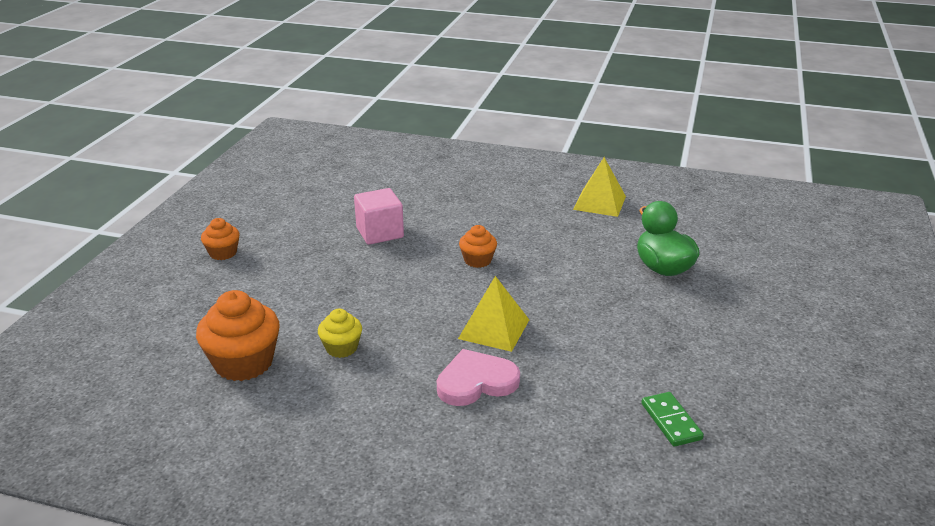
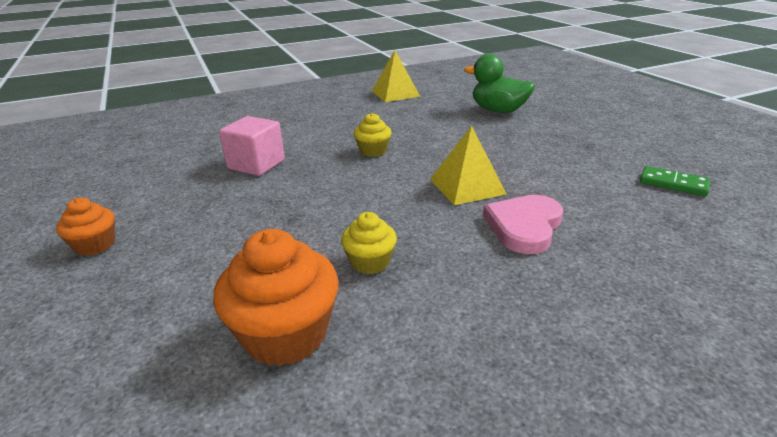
camera: 40 degrees left, 0 degrees up
(478, 260) = (373, 151): orange cupcake -> yellow cupcake

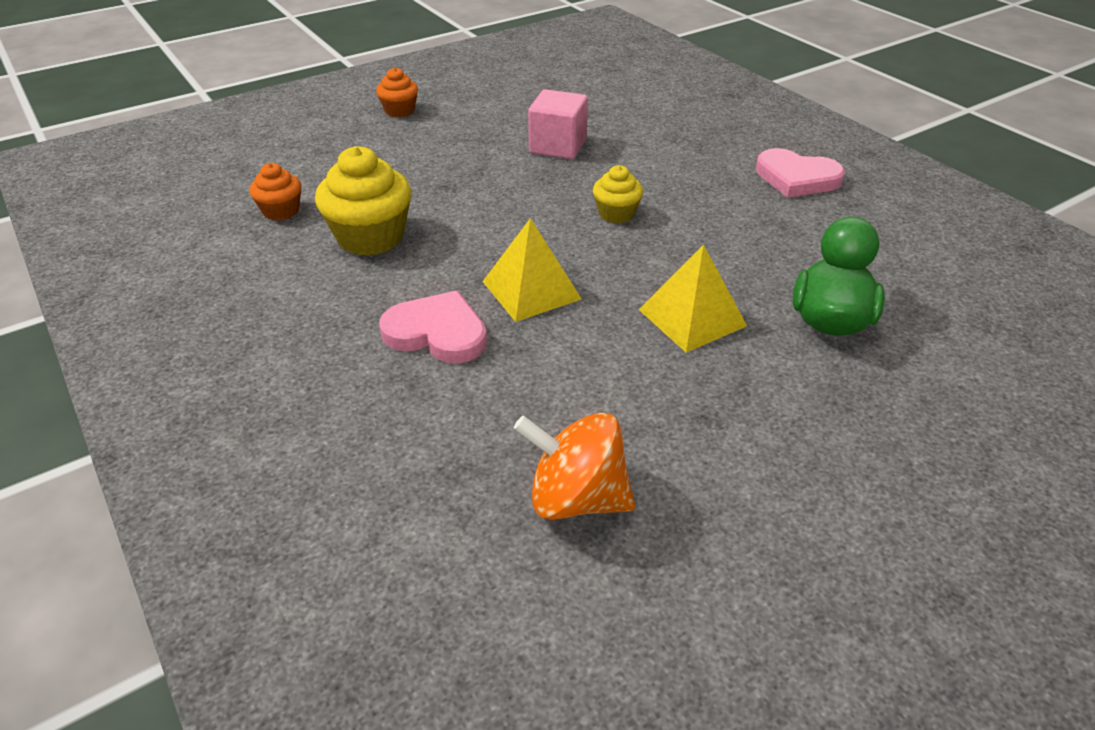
camera: 80 degrees right, 10 degrees up
(285, 334) = (281, 211): orange cupcake -> orange cupcake, size x0.56
(353, 100) = (796, 178): none -> pink heart
(370, 262) = (370, 237): yellow cupcake -> yellow cupcake, size x1.78
(395, 93) = (854, 210): yellow pyramid -> yellow pyramid (692, 317)
(673, 184) = (576, 498): green domino -> orange spinning top

